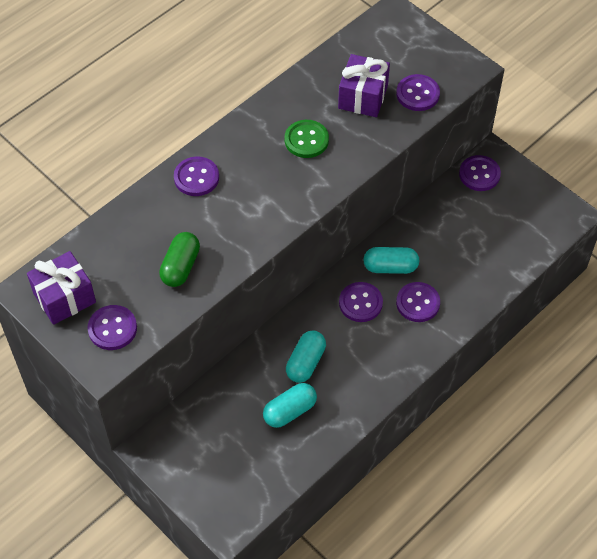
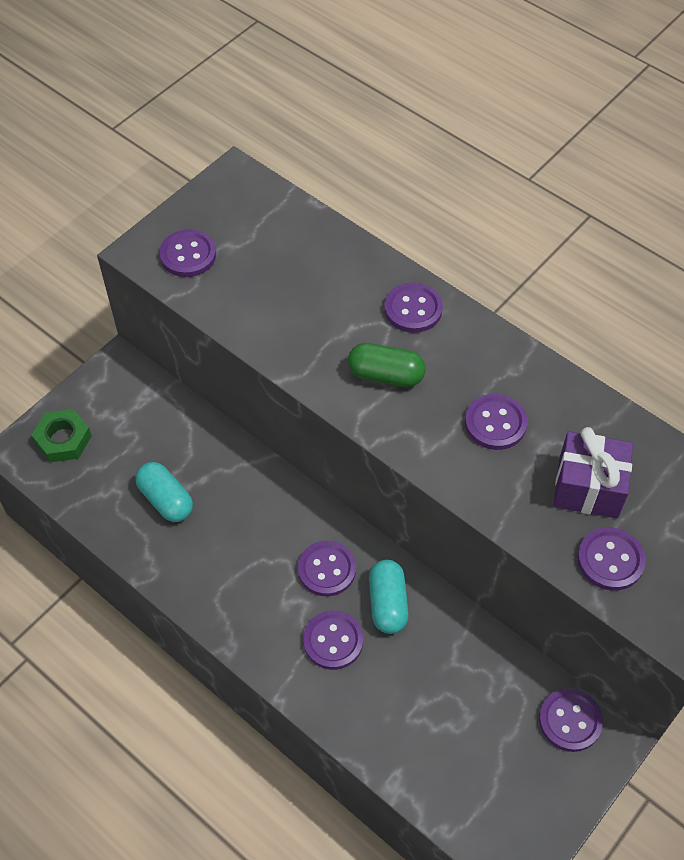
camera: 85 degrees right, 0 degrees up
(64, 298) = (227, 208): purple gift -> none
(180, 267) = (277, 308): green capsule -> green capsule (385, 375)
(221, 491) = (63, 439): none -> green nut
(305, 362) = (234, 512): turquoise capsule -> none
(306, 140) = (495, 423): green button -> purple button

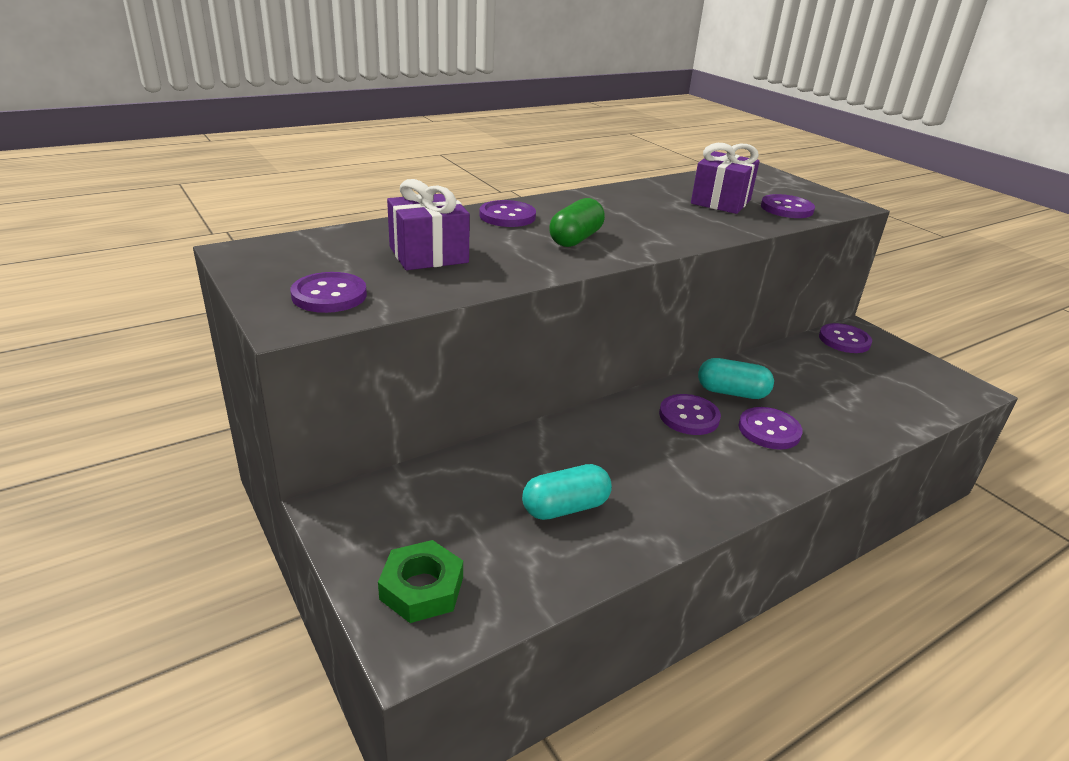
camera: 75 degrees left, 25 degrees down
(289, 284) = (428, 255): none -> purple gift
(495, 423) = (649, 214): purple button -> none

